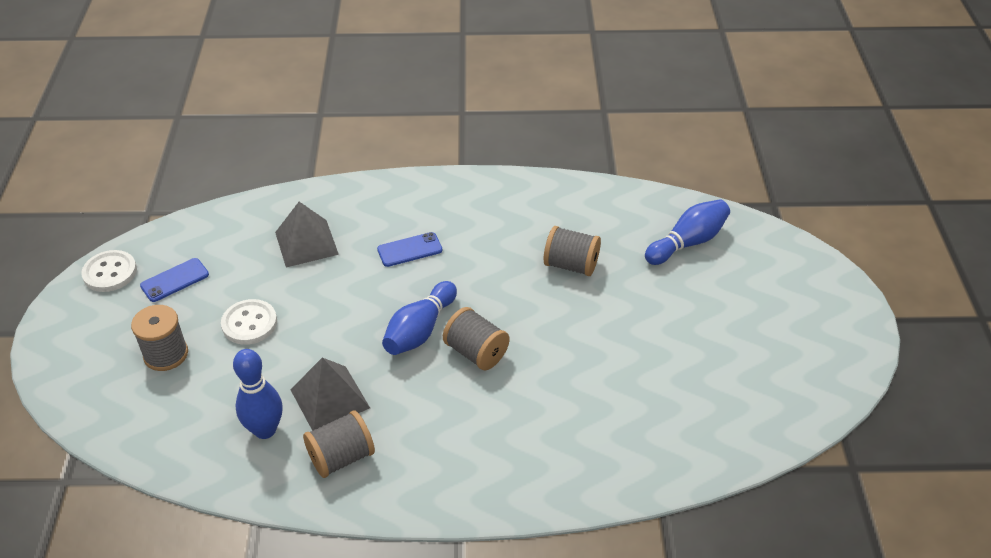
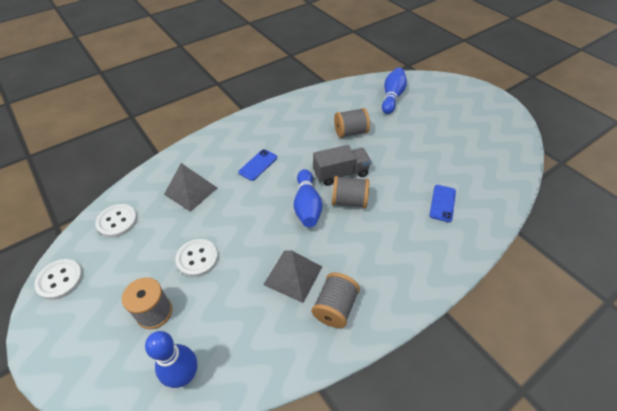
camera: 35 degrees left, 5 degrees up
(175, 280) = (117, 259): blue phone -> blue phone (442, 203)
(205, 239) = (117, 221): none -> white button
(265, 430) = (271, 321): blue bowling pin -> blue bowling pin (184, 375)
(501, 313) = (340, 173): none -> grey truck

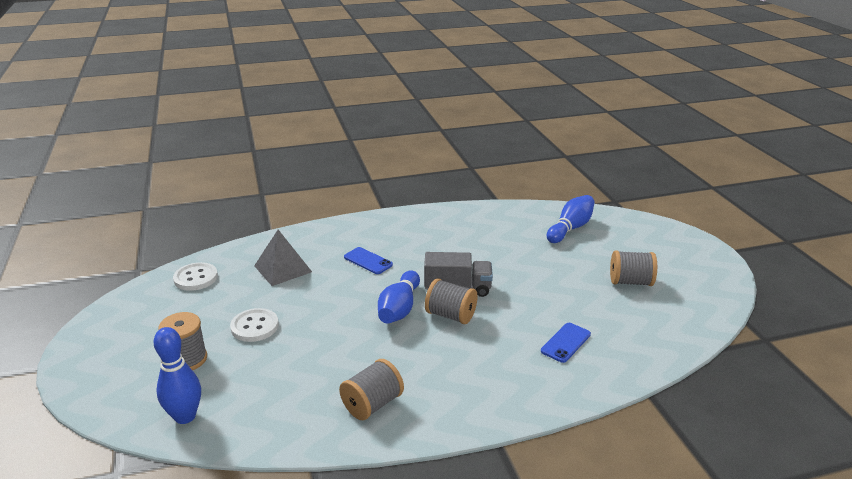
camera: 20 degrees right, 20 degrees down
(60, 280) = (117, 312): white button -> none
(258, 165) = (368, 261): blue phone -> blue phone turned 75 degrees clockwise
(293, 275) = (344, 365): grey pyramid -> none
(350, 132) = (495, 252): grey spool -> grey spool (630, 282)

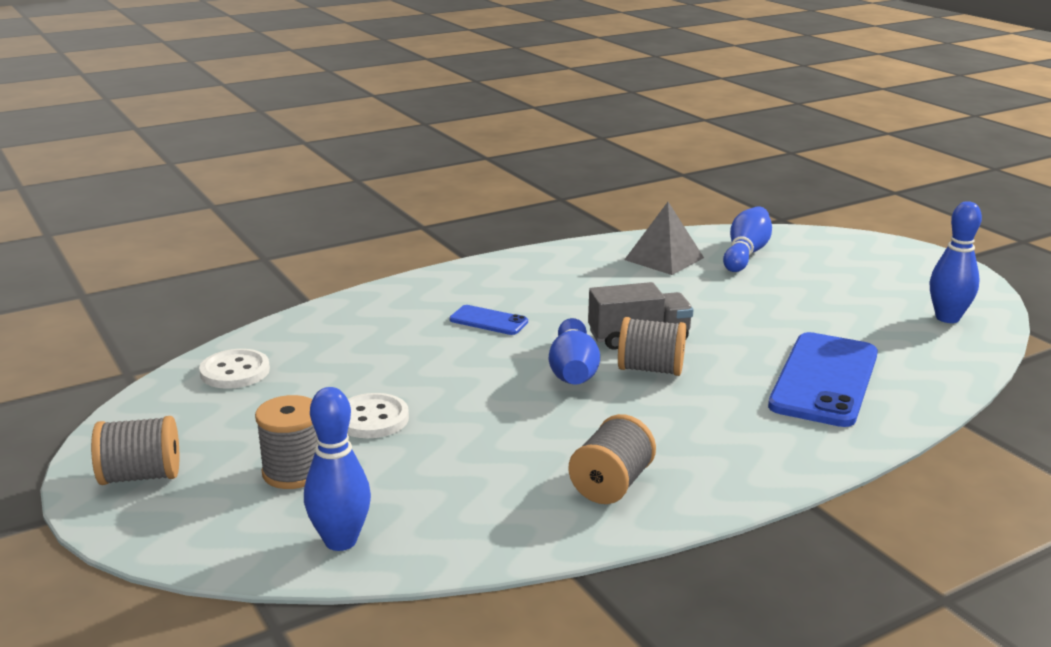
camera: 15 degrees left, 5 degrees down
(283, 268) = (366, 344): grey pyramid -> grey pyramid (664, 258)
(565, 343) = (824, 380): blue phone -> blue phone, size x2.06
(630, 282) = (862, 304): grey spool -> grey spool (141, 476)
(687, 303) = (947, 318): none -> blue bowling pin

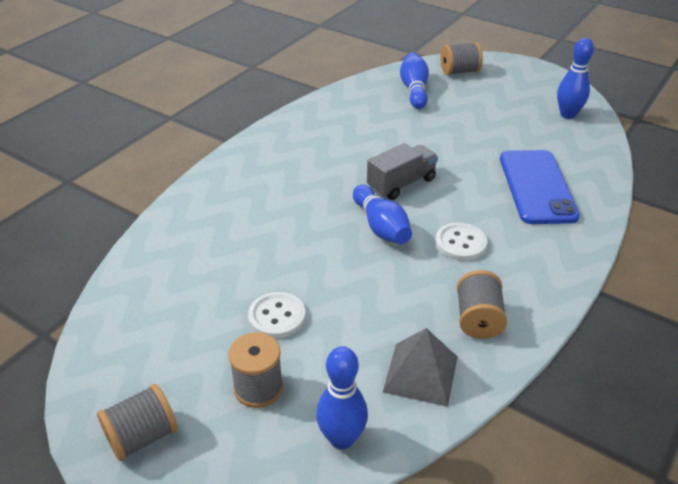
camera: 25 degrees left, 15 degrees up
(235, 371) = (136, 305): white button -> white button (460, 243)
(488, 321) = (290, 198): blue phone -> none
(650, 369) = (429, 210): grey spool -> grey spool (459, 71)
(664, 258) = (366, 107): grey pyramid -> grey pyramid (420, 373)

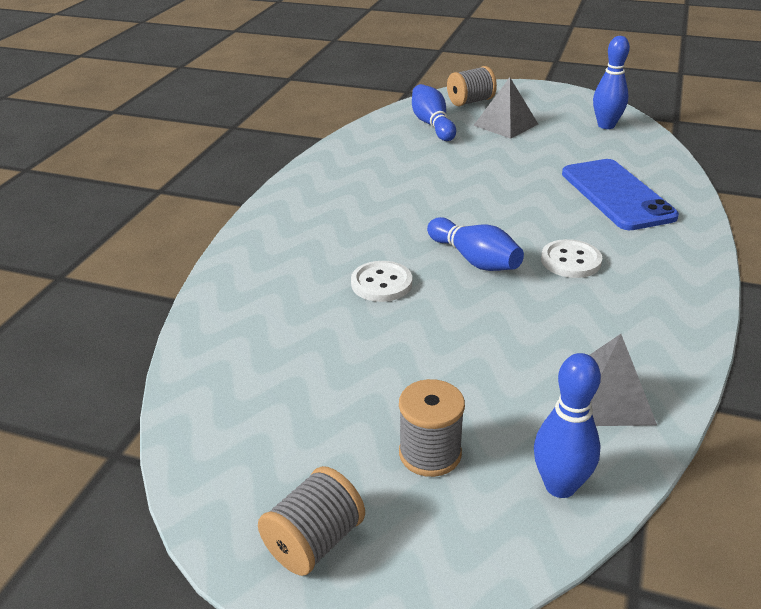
camera: 15 degrees left, 5 degrees down
(277, 317) = (408, 373): white button -> white button (381, 283)
(401, 184) = (472, 214): grey truck -> none
(478, 100) = (506, 124): none -> grey pyramid
(478, 319) = (635, 331): grey spool -> none

